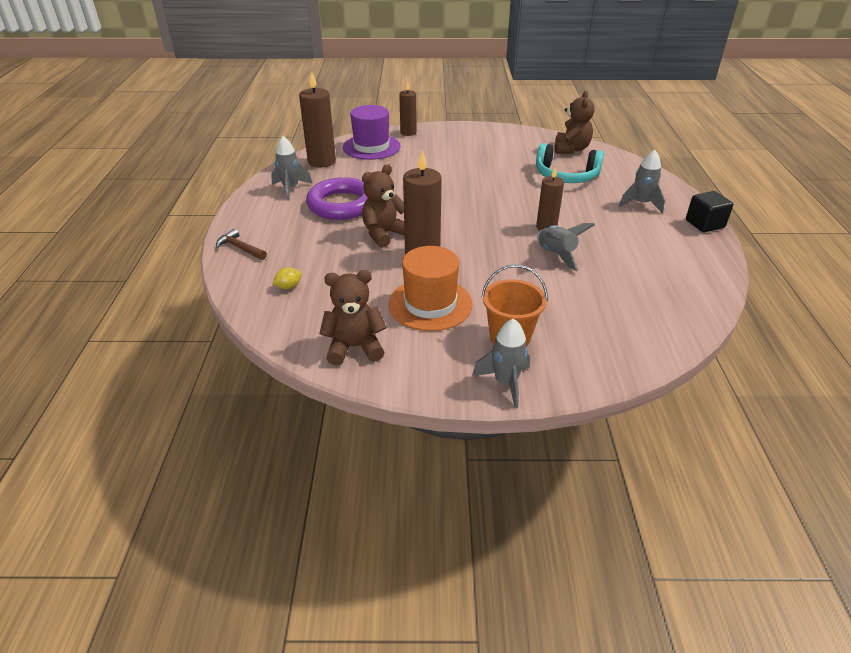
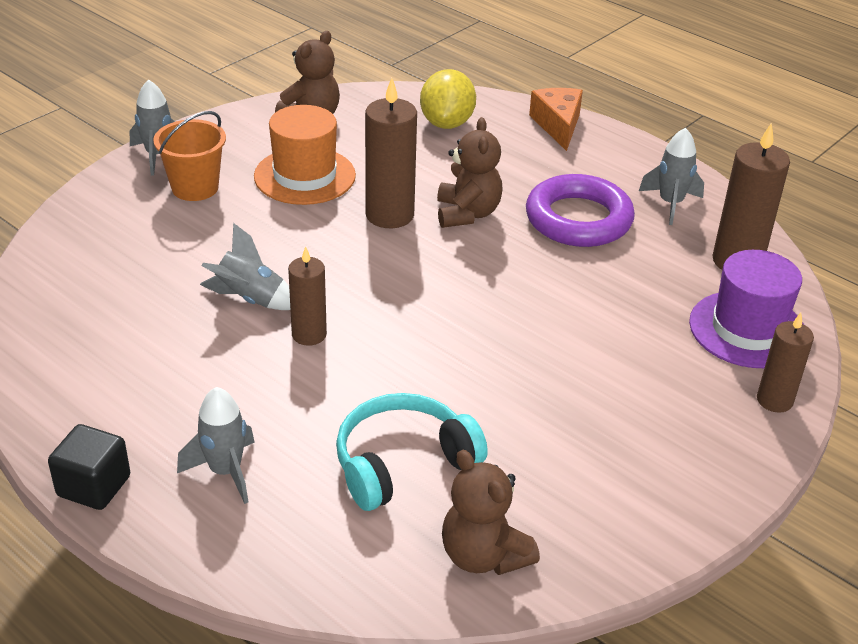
camera: 130 degrees right, 0 degrees up
(240, 248) = (557, 125): brown hammer -> orange cheese
(288, 287) = (447, 123): yellow lemon -> yellow lemon, size x2.22

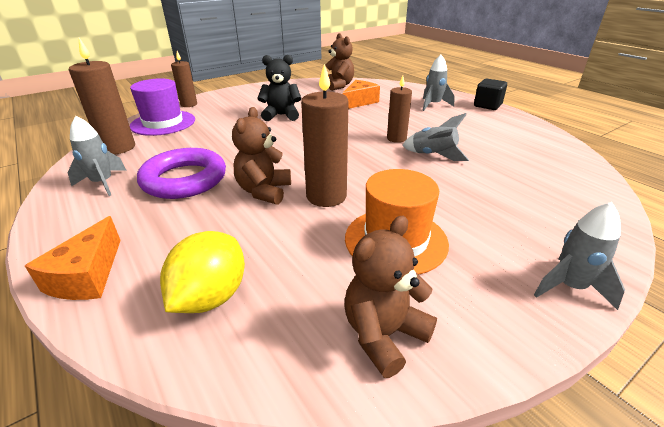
camera: 165 degrees left, 5 degrees down
(195, 188) = (505, 239): orange bucket -> none
(403, 463) = (359, 102): turquoise headphones -> orange cheese
(548, 382) = (281, 115): none -> black teddy bear

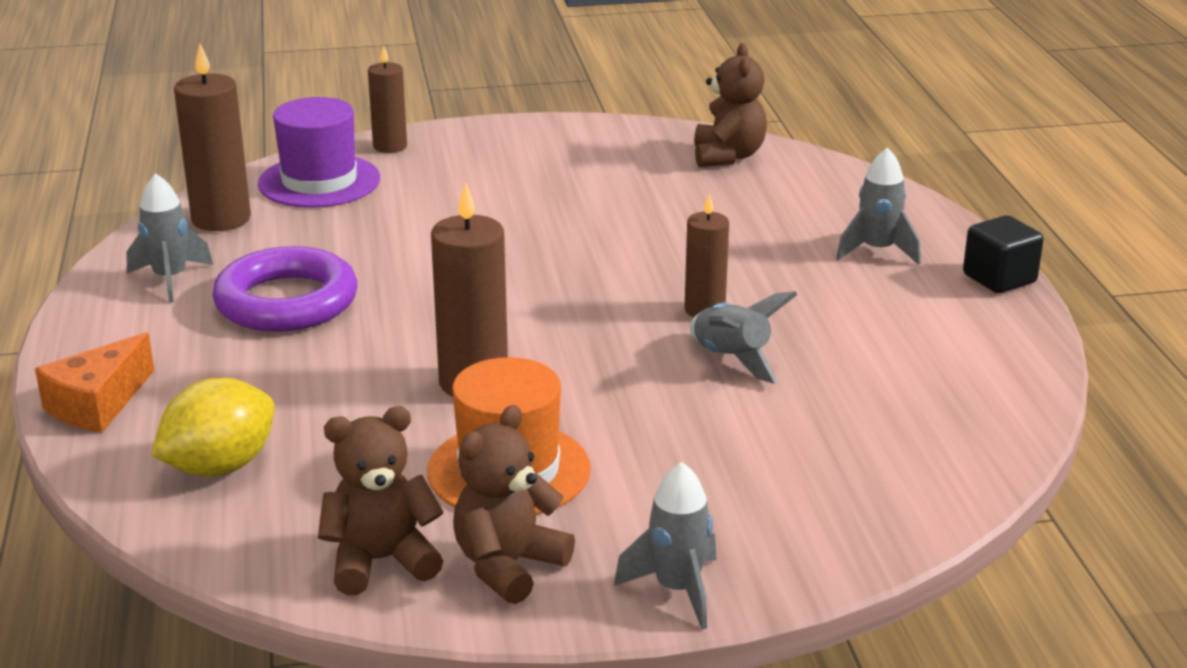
camera: 25 degrees right, 5 degrees down
(264, 191) = (388, 351): brown teddy bear -> brown teddy bear (508, 566)
(281, 115) = (539, 210): black teddy bear -> none
(359, 102) = (726, 209): orange cheese -> none

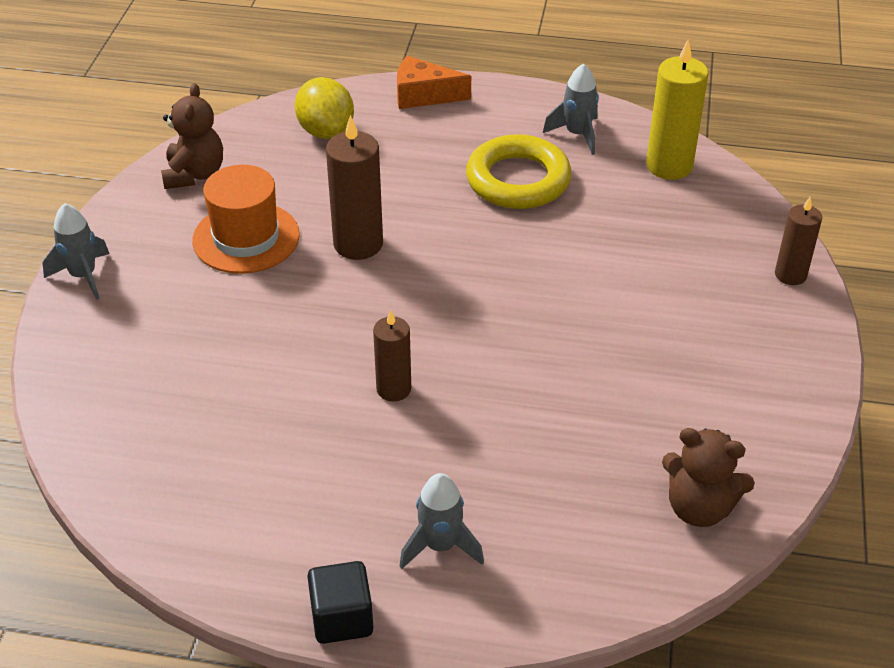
camera: 110 degrees right, 15 degrees up
(98, 404) = (423, 95): orange cheese -> orange cheese turned 45 degrees counterclockwise
(221, 219) = (669, 166): brown candle -> yellow candle
(286, 301) = (518, 180): purple ring -> yellow ring
(319, 181) = (724, 223): purple hat -> none
(508, 566) = (154, 218): brown teddy bear -> none
(732, 359) = (311, 380): grey rocket -> none

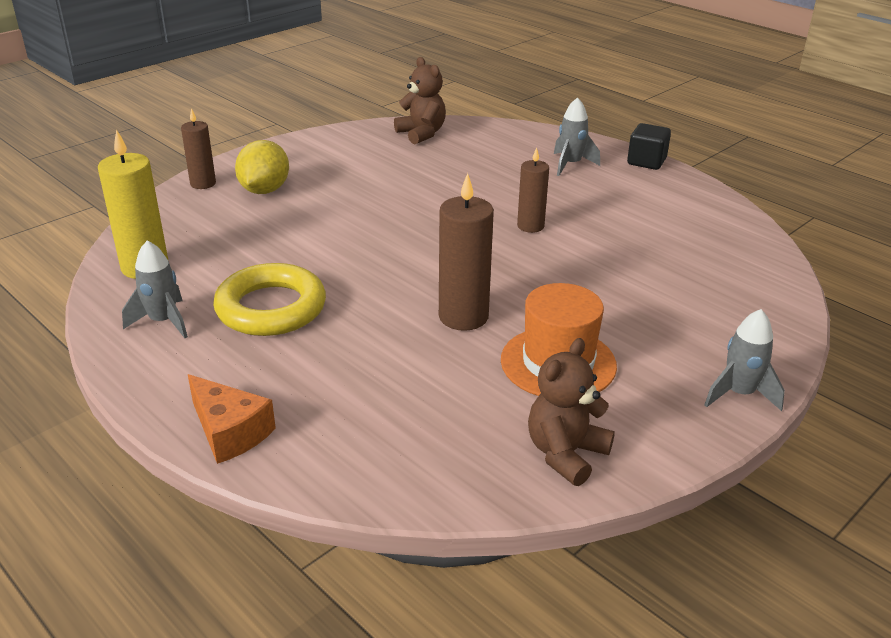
camera: 145 degrees left, 10 degrees down
(326, 131) = (379, 438): yellow lemon -> yellow lemon (264, 190)

